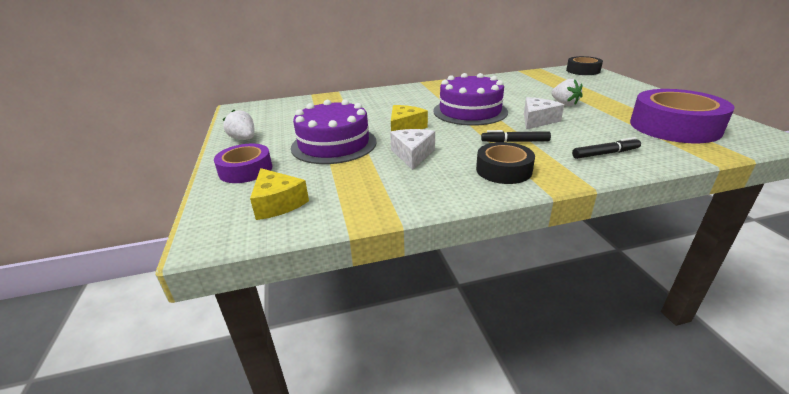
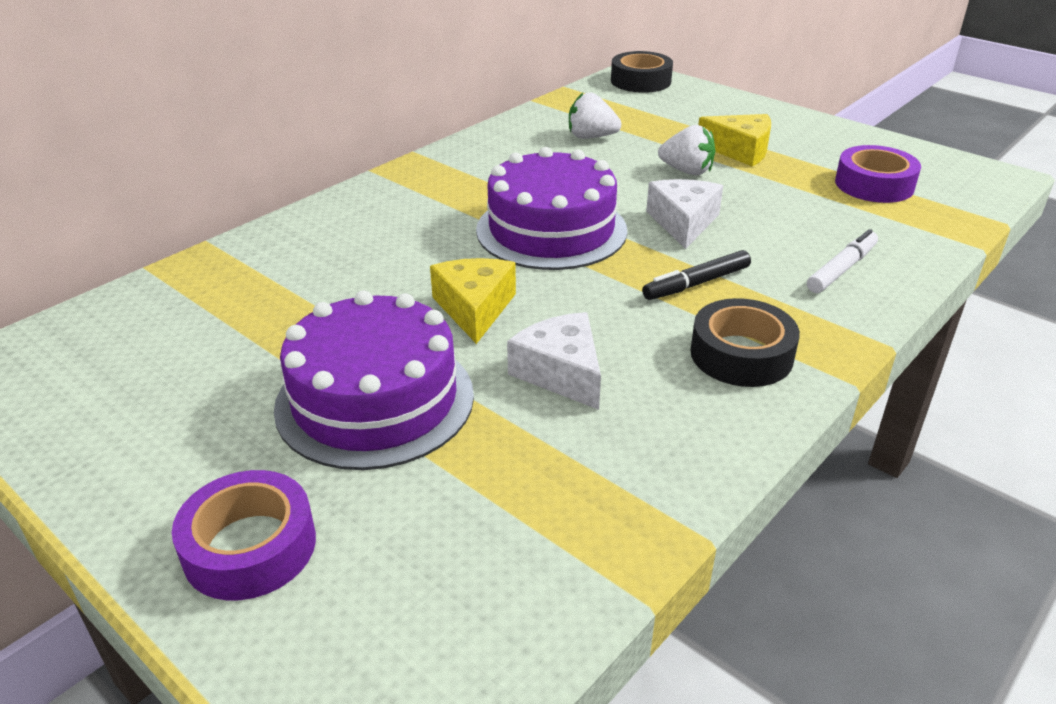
camera: 35 degrees left, 5 degrees up
(243, 139) = (127, 459): white strawberry -> white strawberry (591, 137)
(277, 203) = (434, 601): yellow cheese -> yellow cheese (740, 150)
(605, 154) = (841, 269): black marker -> white marker
(674, 127) = (874, 185): purple tape -> purple tape, size x0.58

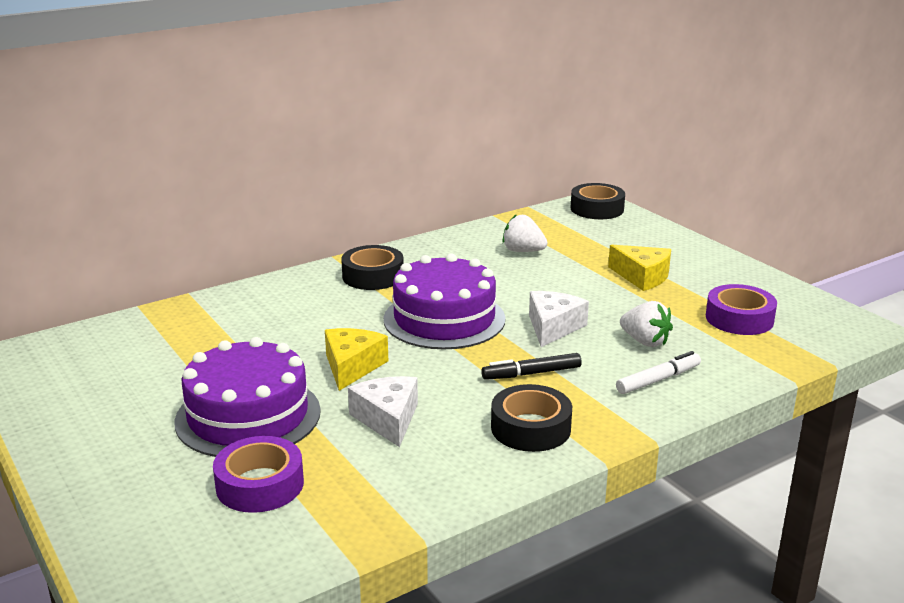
camera: 15 degrees right, 10 degrees down
(250, 547) = (124, 488): purple tape -> purple tape (260, 484)
(434, 188) = (373, 276): none -> black tape
(687, 171) = (584, 288): white strawberry -> white strawberry (645, 341)

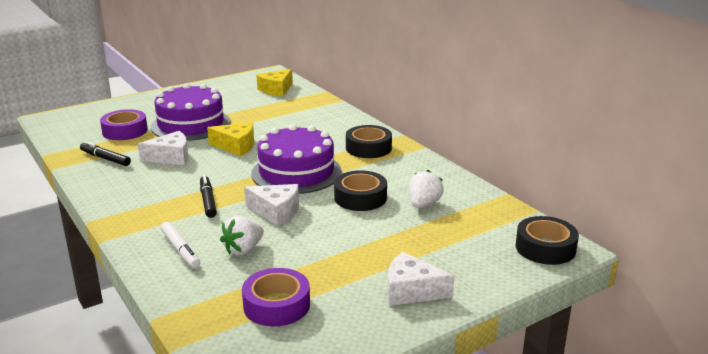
camera: 90 degrees right, 0 degrees up
(386, 485) = (105, 158): none -> black marker
(530, 428) = (139, 198): black tape -> black tape (360, 198)
(642, 277) = (371, 260): yellow cheese -> yellow cheese (276, 90)
(687, 261) = (411, 291): none -> white cheese

